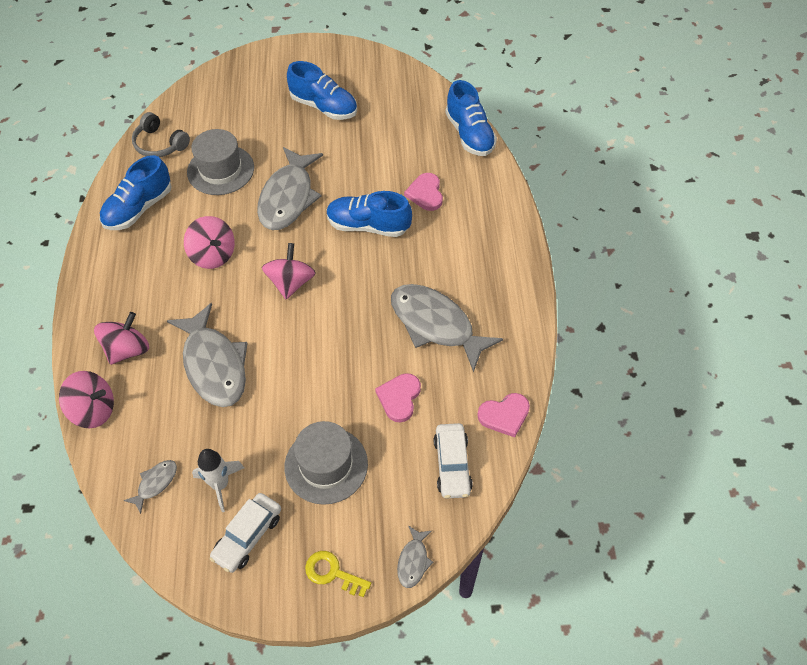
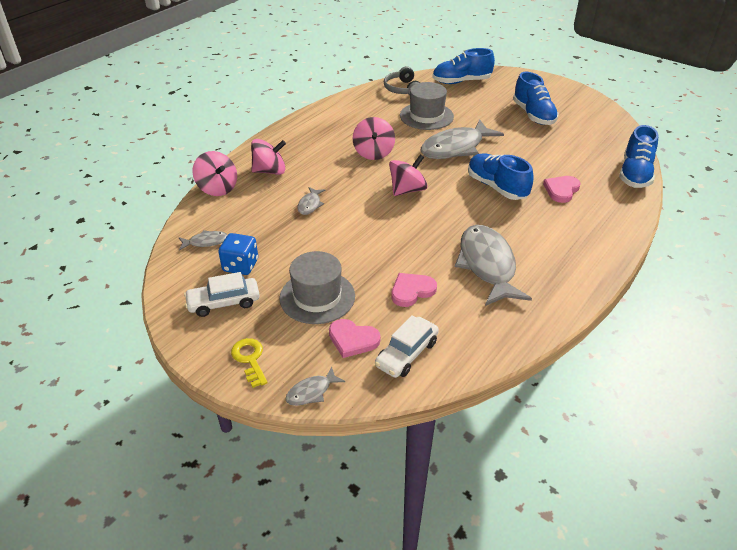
camera: 40 degrees right, 15 degrees down
(139, 208) = (355, 112): blue shoe -> blue shoe (461, 81)
(214, 365) = (310, 205): grey fish -> grey fish, size x0.45
(220, 485) = (240, 266): white rocket -> blue dice
(504, 415) = (483, 349): pink heart -> pink heart (353, 339)

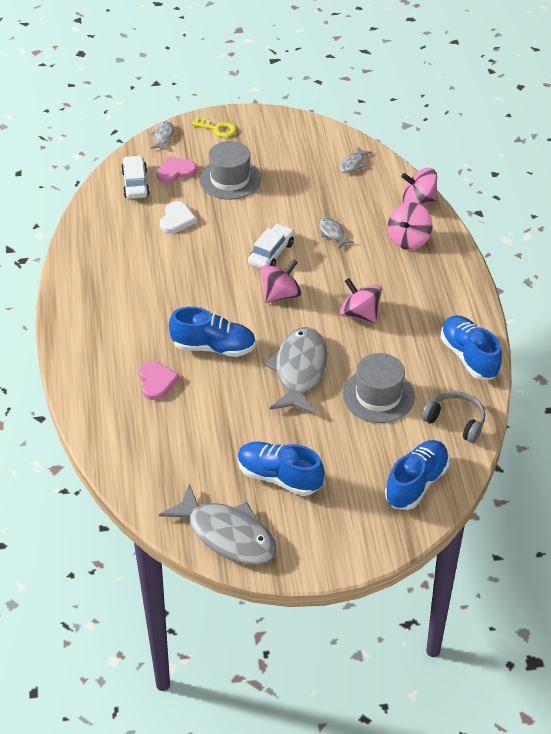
camera: 135 degrees right, 5 degrees up
(223, 302) = (279, 142): white car -> white car (271, 253)
(240, 266) = (305, 166): blue dice -> none
(407, 190) = (280, 295): pink spinning top -> pink spinning top turned 135 degrees counterclockwise
(412, 291) = (177, 219): pink heart -> white heart
(487, 265) = (147, 269): grey fish -> grey fish (227, 534)
(635, 174) = (106, 450): blue shoe -> blue shoe (469, 357)

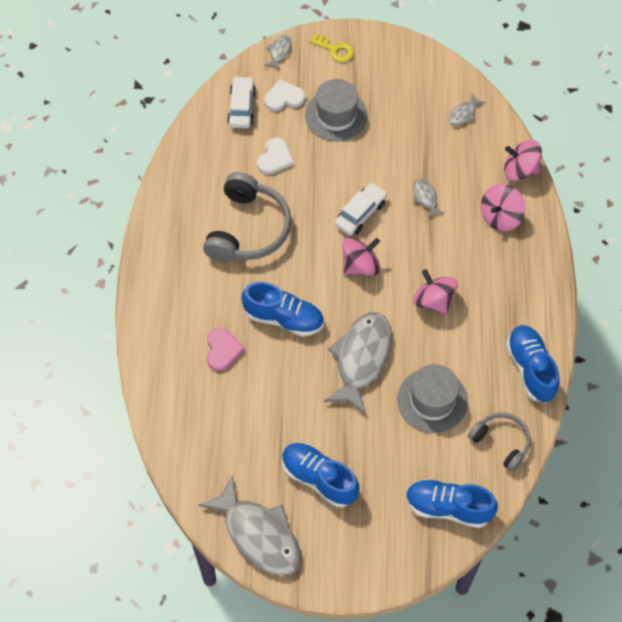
camera: 10 degrees right, 15 degrees up
(162, 279) = (248, 229): none -> grey headphones
(175, 171) = (284, 98): pink heart -> white heart
(416, 483) = (448, 507): blue shoe -> blue shoe turned 120 degrees counterclockwise

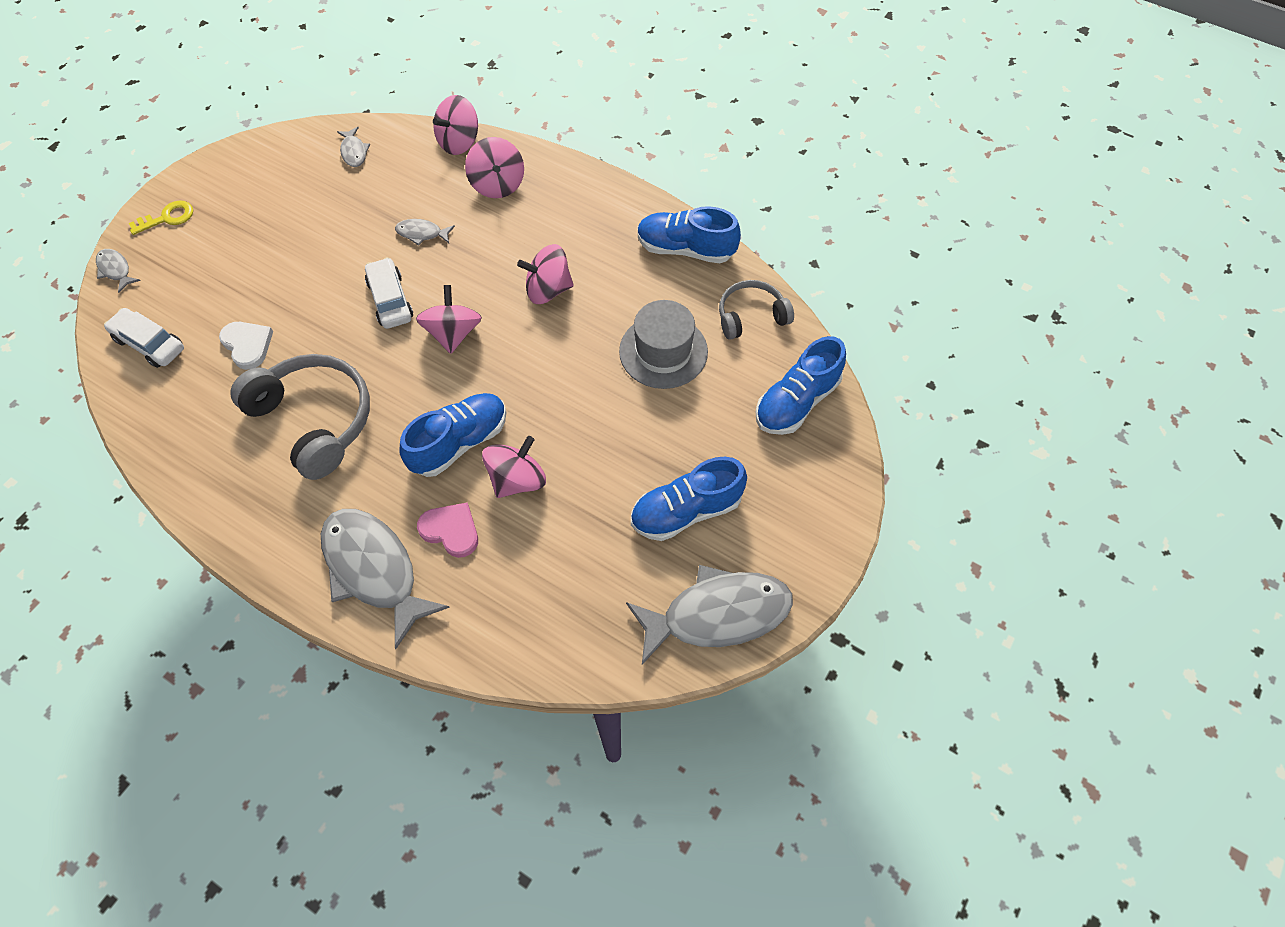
camera: 60 degrees left, 0 degrees up
(279, 367) = (517, 479): none -> pink spinning top
(284, 98) = (179, 296): white heart -> none
(336, 115) = (249, 259): grey hat -> none
(361, 359) = (567, 391): grey fish -> grey fish (374, 569)

